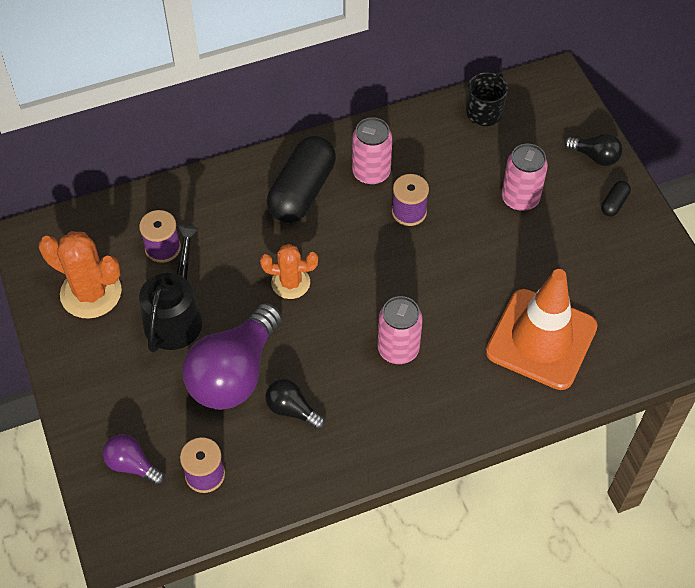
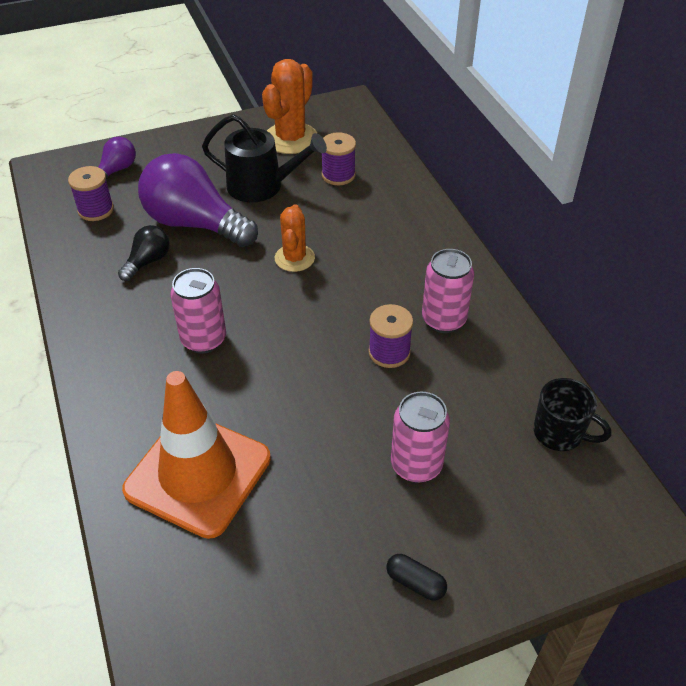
camera: 90 degrees right, 10 degrees down
(302, 191) = (412, 265): black capsule -> none
(595, 156) = (501, 565): black light bulb -> none

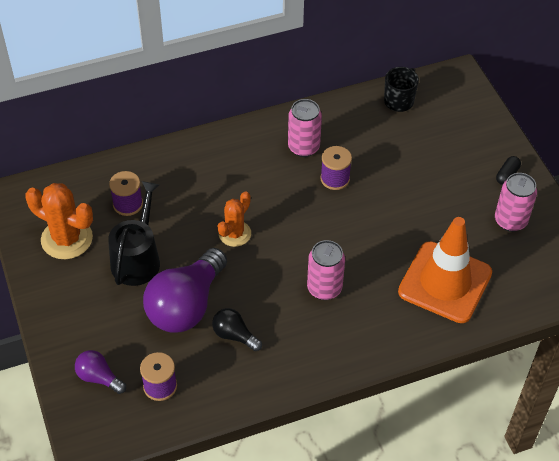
camera: 90 degrees left, 5 degrees up
(294, 258) = (234, 233): orange cactus -> orange cactus turned 60 degrees counterclockwise
(416, 465) = (428, 170): pink can -> pink can (510, 221)

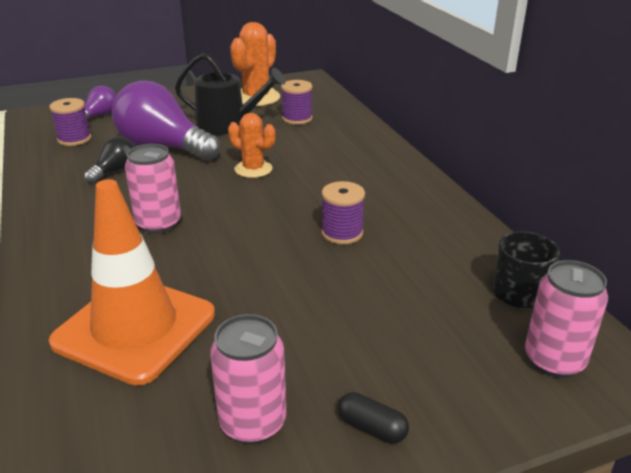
camera: 90 degrees right, 20 degrees down
(303, 147) = (395, 210): pink can -> pink can (553, 360)

